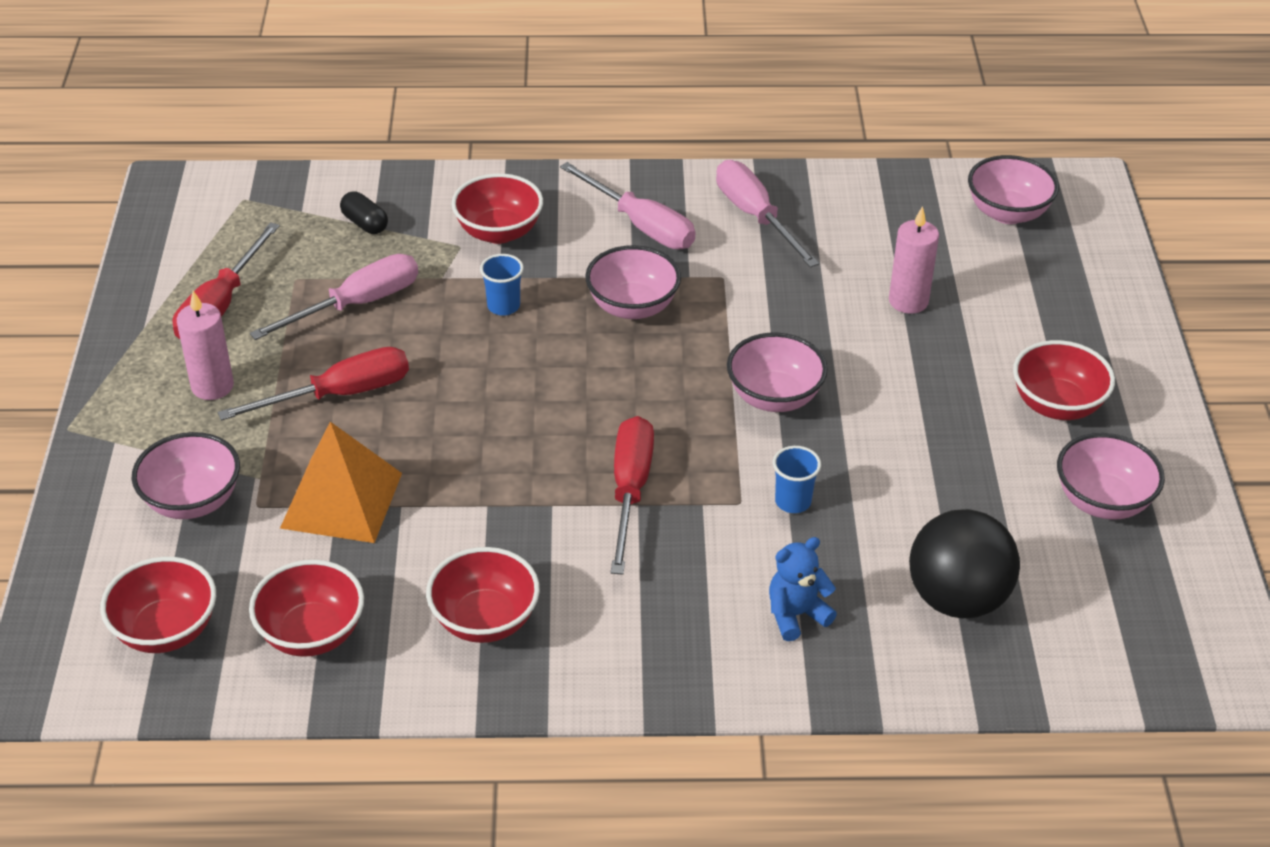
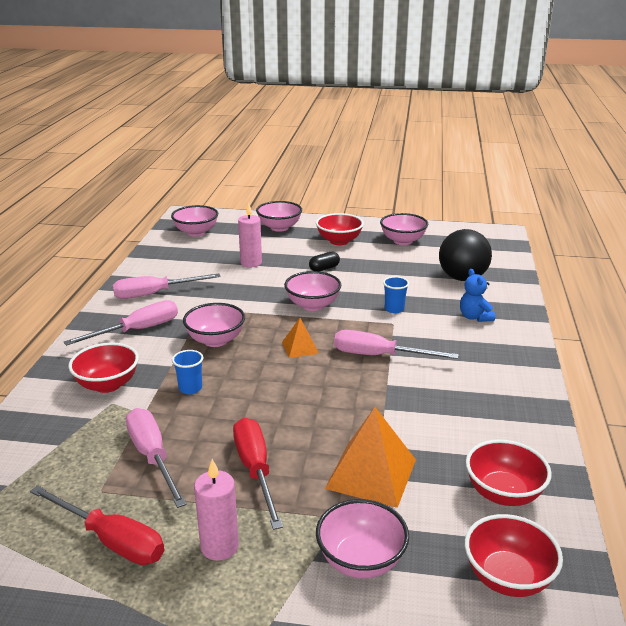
camera: 80 degrees left, 15 degrees down
(365, 223) = (52, 448): black capsule -> black capsule (324, 268)
(485, 620) = (485, 416): red bowl -> none
(630, 490) = (379, 356): red screwdriver -> pink screwdriver
(634, 398) = (300, 347): none -> orange pyramid
(1083, 314) = (279, 228): none -> pink bowl

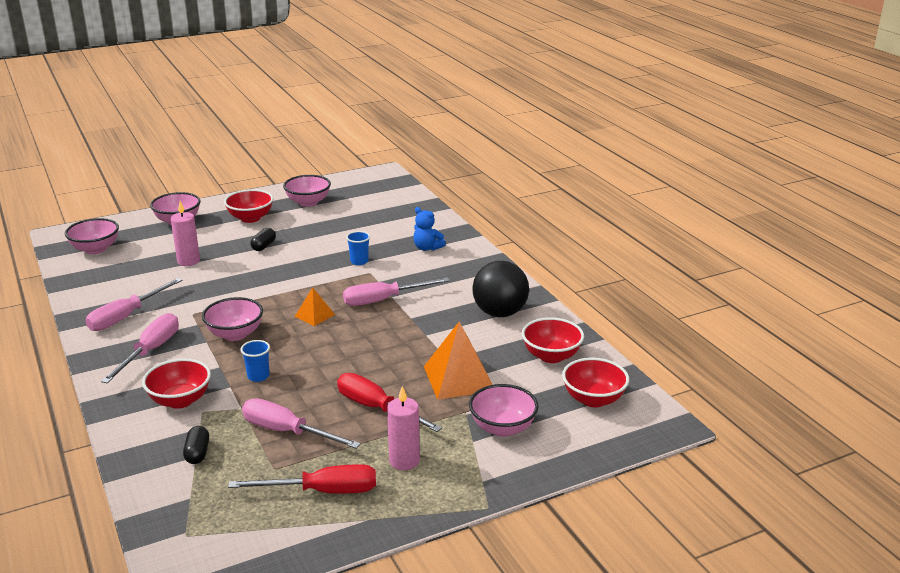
camera: 35 degrees left, 0 degrees up
(62, 442) = (197, 453): none -> black capsule
(312, 305) = (288, 279): pink bowl -> none
(462, 278) = (389, 220): black ball -> black ball (500, 313)

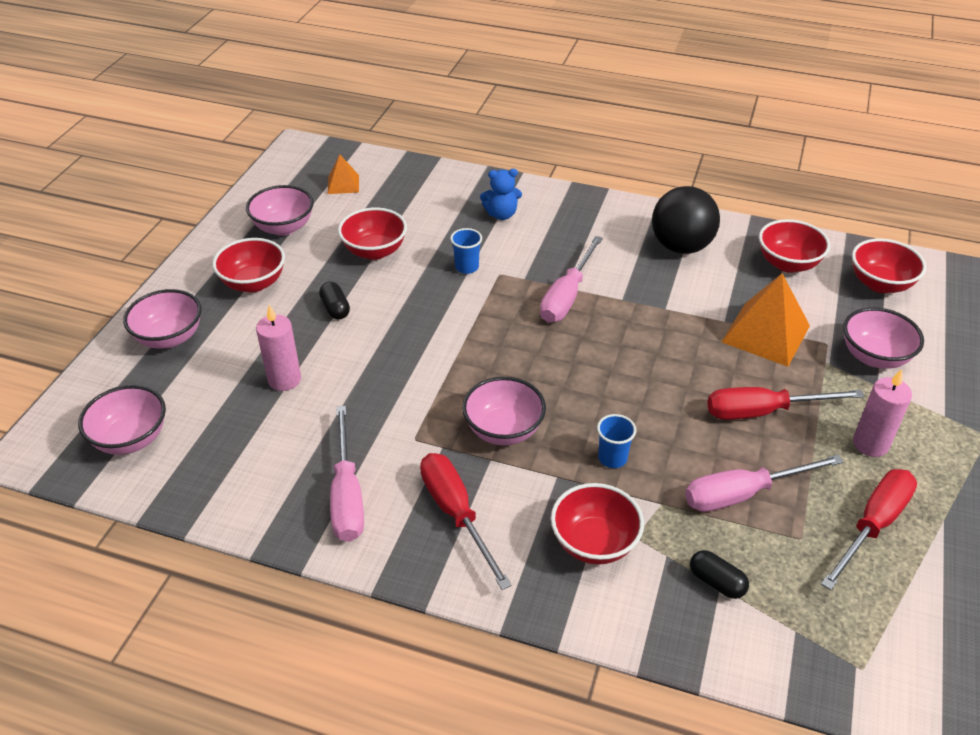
camera: 45 degrees left, 15 degrees up
(151, 351) = (456, 514): pink screwdriver -> red screwdriver
(314, 315) = (537, 355): orange pyramid -> orange pyramid (343, 184)
(329, 232) = (374, 251): none -> red bowl

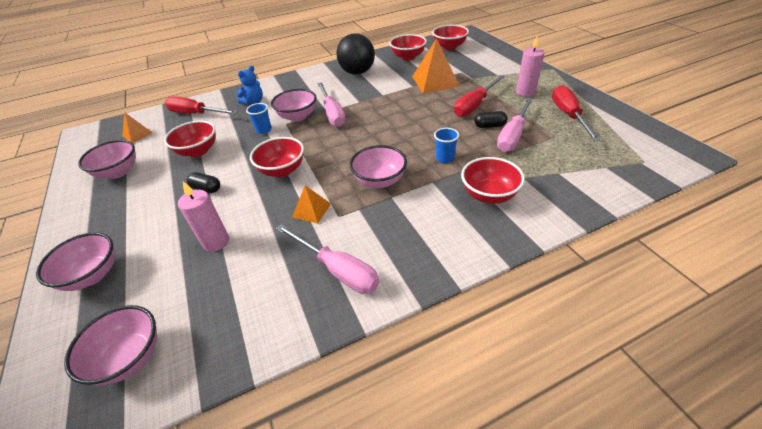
camera: 40 degrees left, 0 degrees up
(253, 283) = (129, 209): red bowl -> red bowl (282, 170)
(398, 411) = (311, 210): none -> orange pyramid
(456, 514) = (410, 232): red screwdriver -> red screwdriver (196, 114)
(716, 582) = (555, 172): black capsule -> black capsule (489, 126)
(874, 357) = (482, 67): pink bowl -> pink bowl (297, 117)

